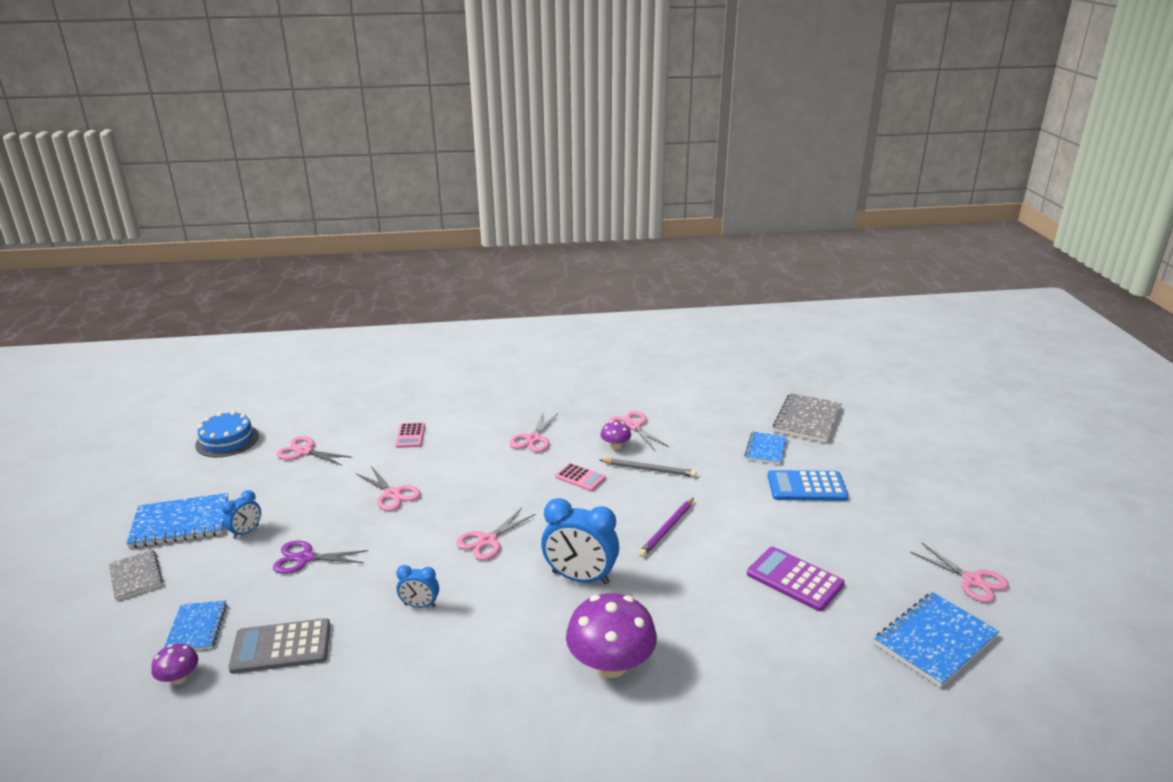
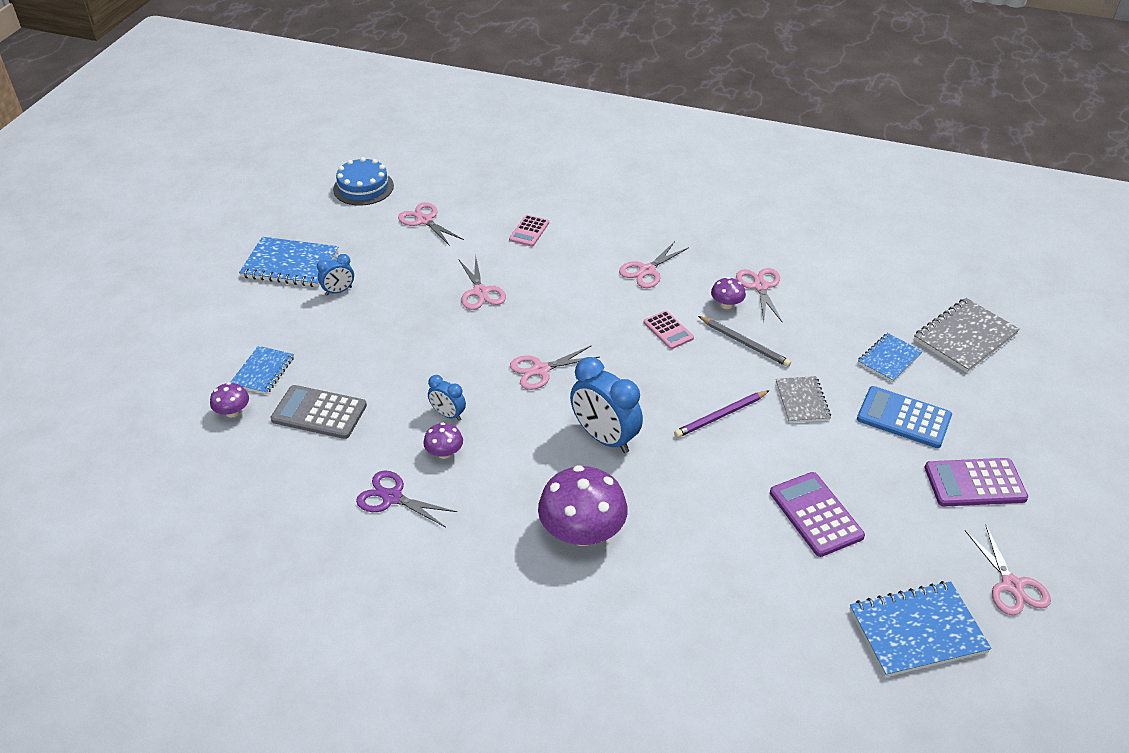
camera: 25 degrees right, 15 degrees up
(136, 576) = (236, 306): grey notebook -> grey notebook (802, 401)
(305, 558) = (375, 334): purple scissors -> purple scissors (392, 497)
(435, 640) = (444, 453): none -> purple mushroom
(890, 516) = (974, 483): none -> purple calculator

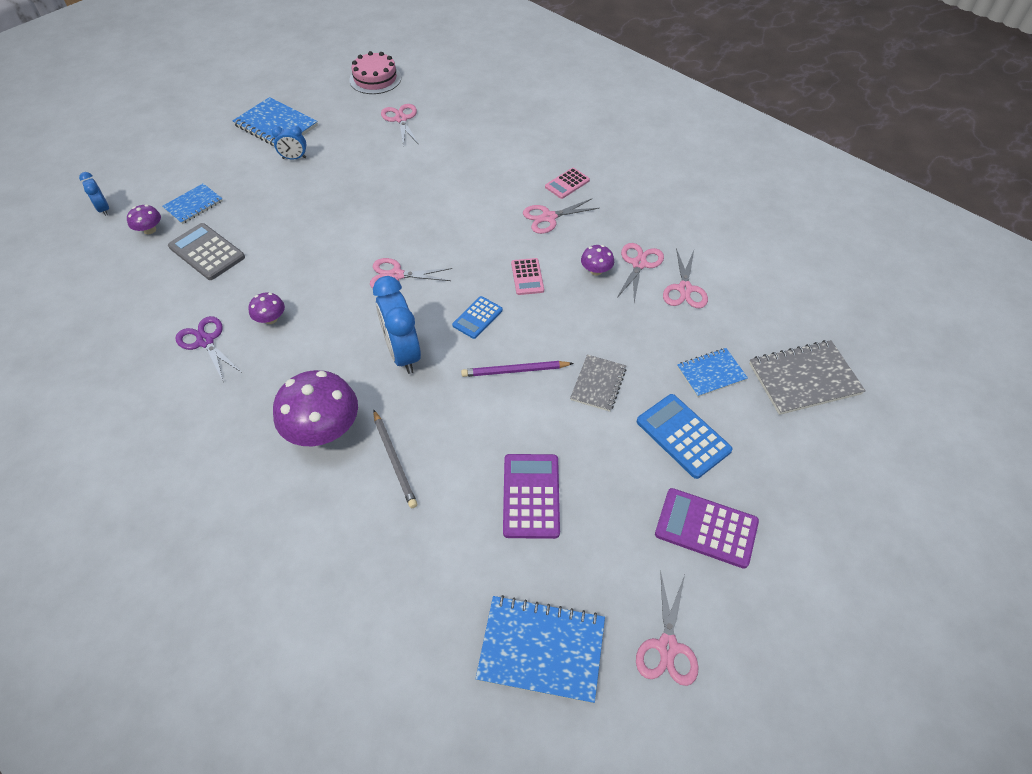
camera: 25 degrees right, 10 degrees up
(363, 187) = (375, 79): blue cake -> pink cake
(448, 414) = (297, 288): blue clock -> blue clock (104, 209)
(480, 292) = (399, 193): pink scissors -> pink scissors (684, 289)
(529, 231) = (476, 153): pink calculator -> pink calculator (567, 184)
(650, 382) = (477, 318): none -> blue calculator
(745, 343) = (586, 312): grey pencil -> grey pencil (394, 460)

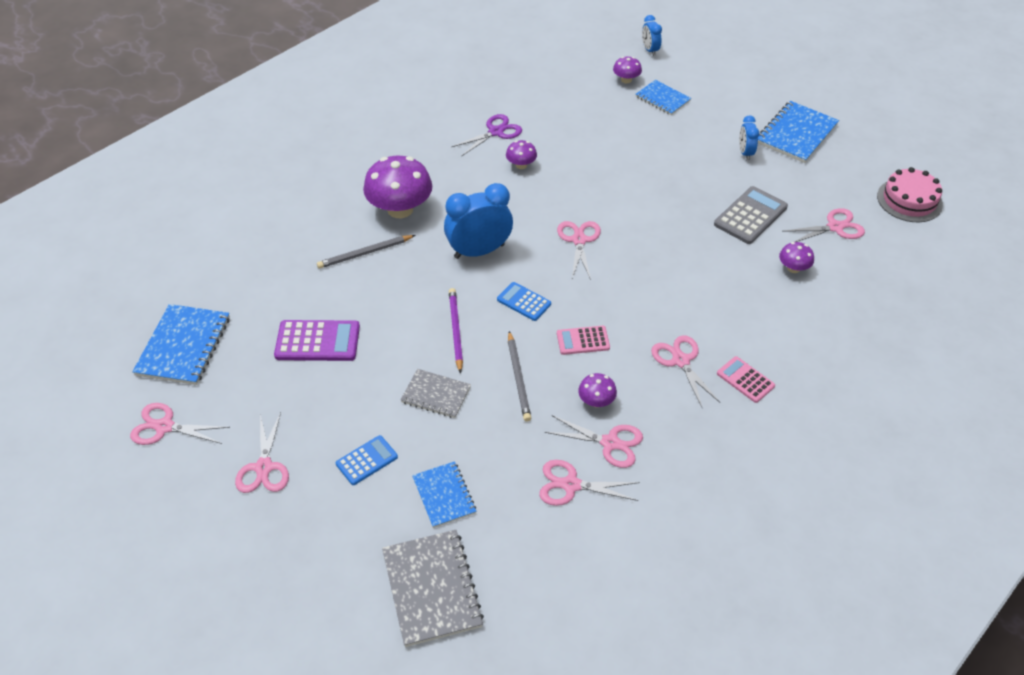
camera: 90 degrees right, 5 degrees down
(104, 209) = (650, 50): blue clock -> blue clock turned 75 degrees counterclockwise
(207, 252) = (601, 116): grey calculator -> grey calculator (750, 216)
(446, 146) = (793, 268): none -> purple mushroom
(574, 322) = (518, 378): none -> grey pencil
(683, 436) = (367, 460): blue calculator -> blue calculator, size x0.62
(706, 528) = (264, 467): purple calculator -> pink scissors

